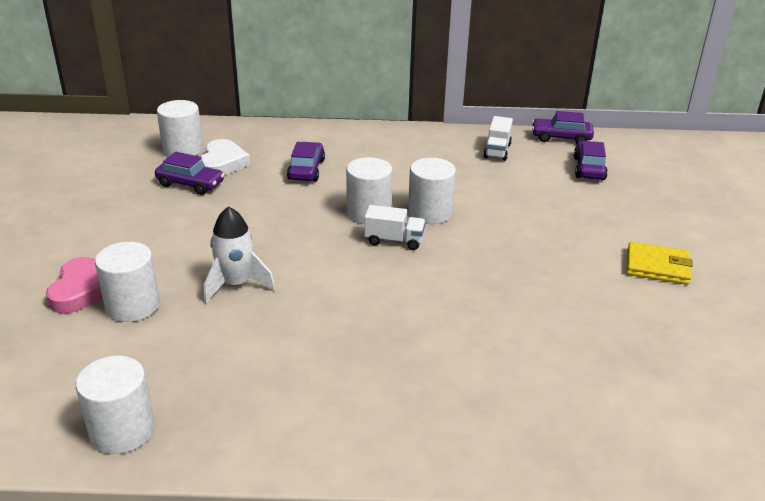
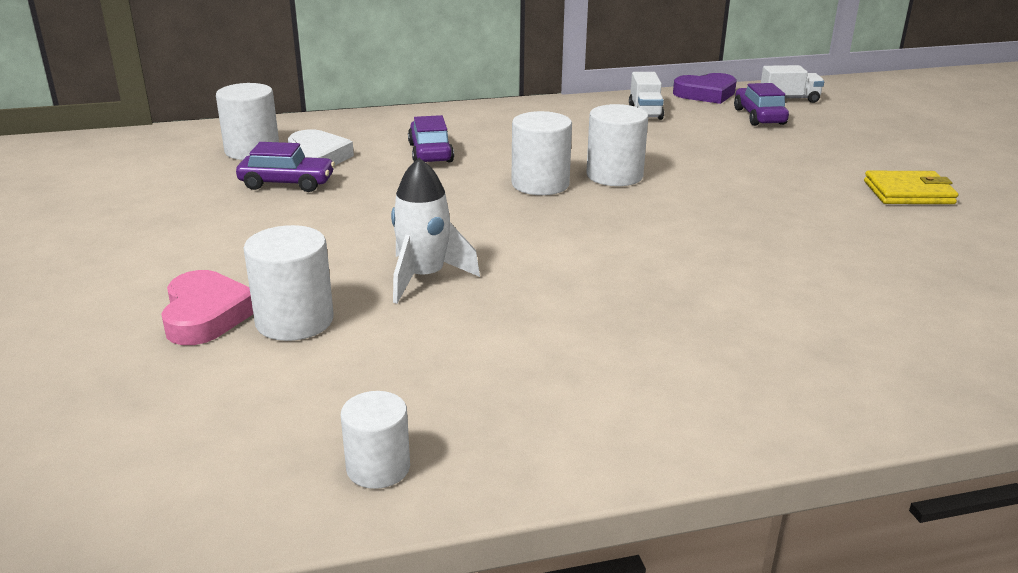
camera: 15 degrees left, 5 degrees down
(122, 430) = (378, 468): white cylinder -> white cylinder, size x0.65
(394, 241) = (593, 207): white truck -> white truck (789, 99)
(561, 138) = (706, 94): purple car -> purple heart

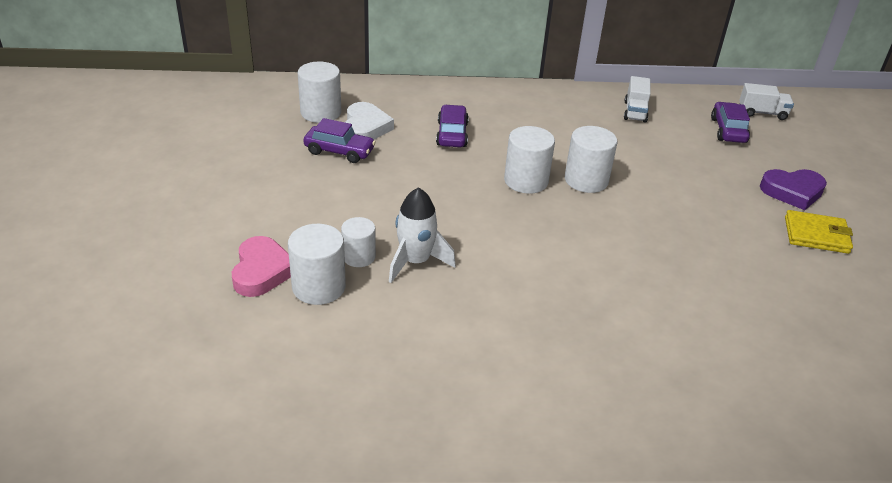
camera: 10 degrees right, 10 degrees up
(378, 468) = (346, 421): white cylinder -> white cylinder (359, 256)
(706, 94) = (693, 97): purple heart -> purple heart (792, 192)

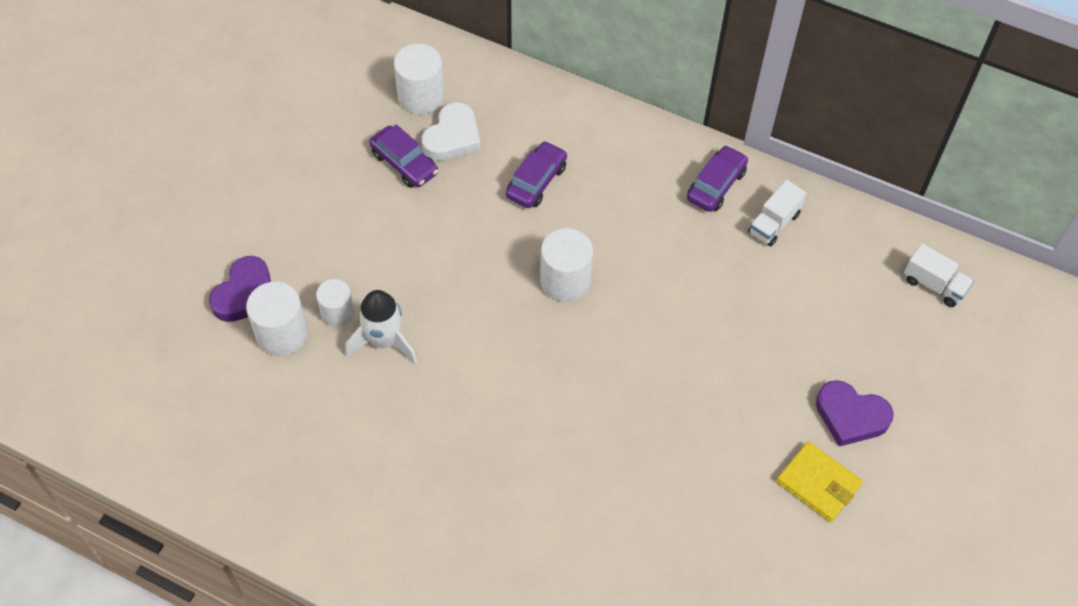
camera: 30 degrees right, 20 degrees up
(262, 271) = (245, 294): pink heart -> purple heart
(586, 180) = (630, 305): white cylinder -> none
(728, 130) = (862, 296): purple car -> purple car (716, 185)

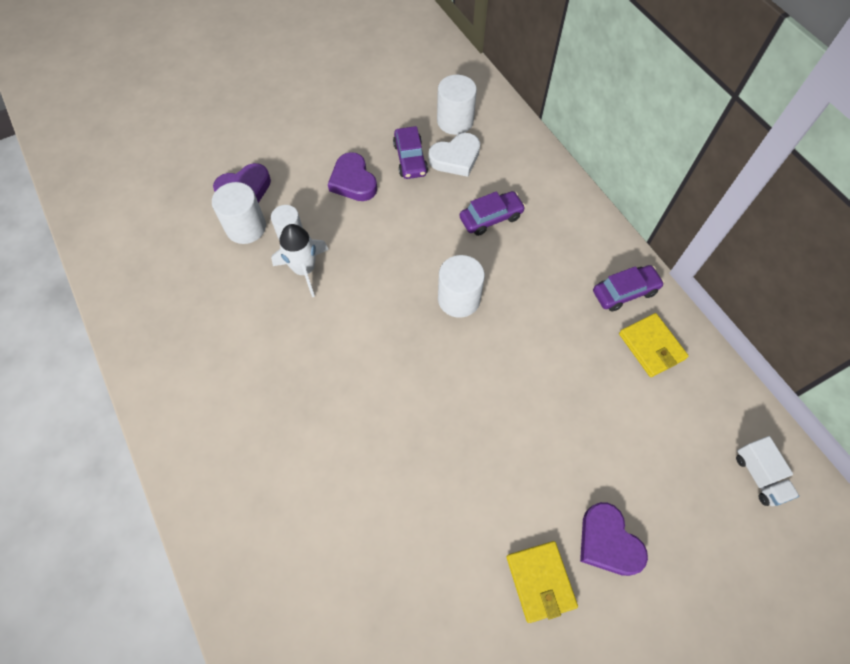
camera: 35 degrees right, 5 degrees up
(361, 220) = (353, 181): none -> purple heart
(773, 223) = (651, 346): white truck -> yellow wallet

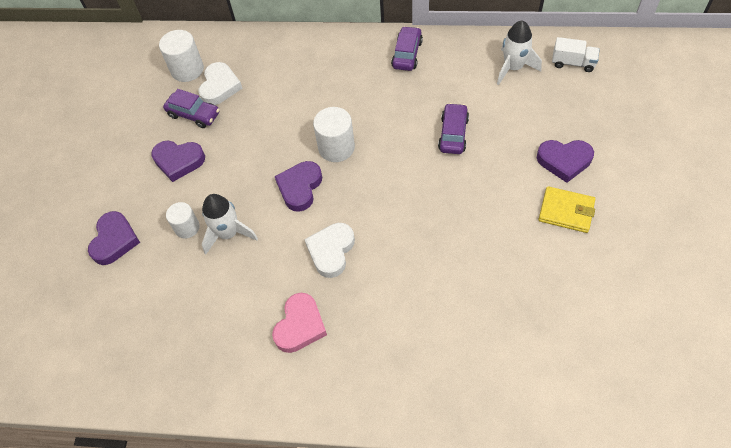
camera: 50 degrees left, 5 degrees down
(246, 227) = (152, 257): white cylinder -> none
(246, 390) = (300, 325): none -> pink heart
(339, 368) = (331, 251): none -> white heart
(391, 296) = (300, 188): none -> purple heart
(491, 218) = (288, 94): purple car -> purple car (453, 134)
(651, 346) = (455, 63): yellow wallet -> none
(696, 411) = (513, 68): none -> white rocket

